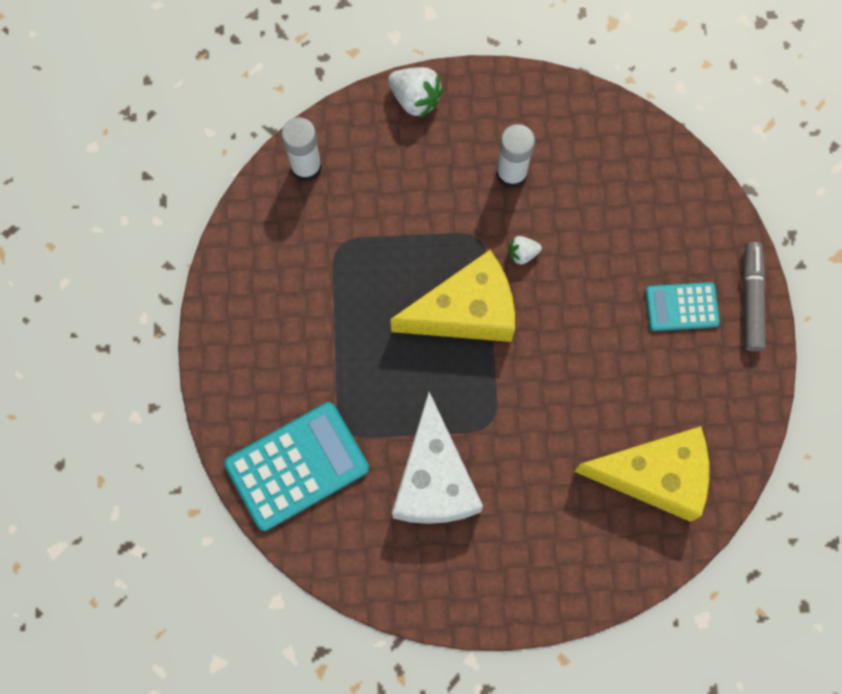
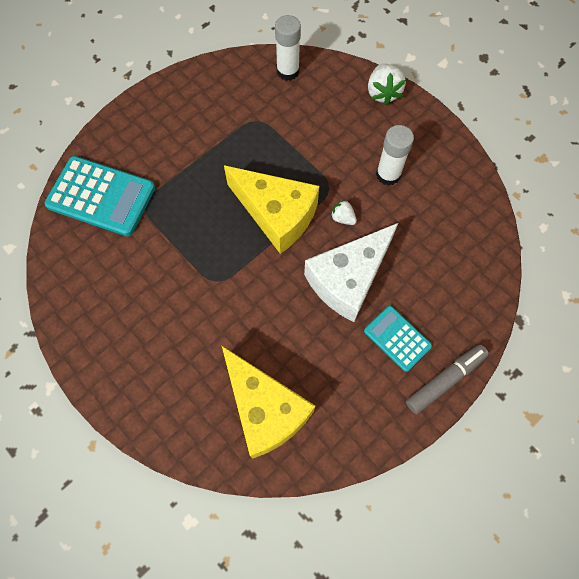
camera: 50 degrees right, 5 degrees down
(434, 479) = (152, 276): white cheese -> white cheese (348, 279)

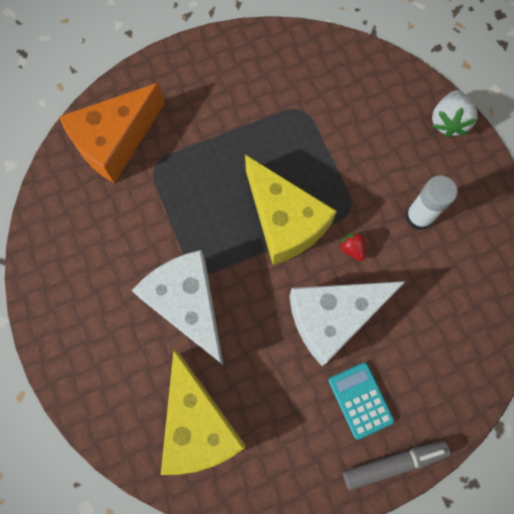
camera: 20 degrees right, 5 degrees up
(101, 196) = (115, 141): turquoise calculator -> orange cheese
(218, 312) = (188, 305): none -> white cheese
(288, 71) = (354, 64): white glue stick -> none
(343, 218) = (352, 249): white strawberry -> red strawberry

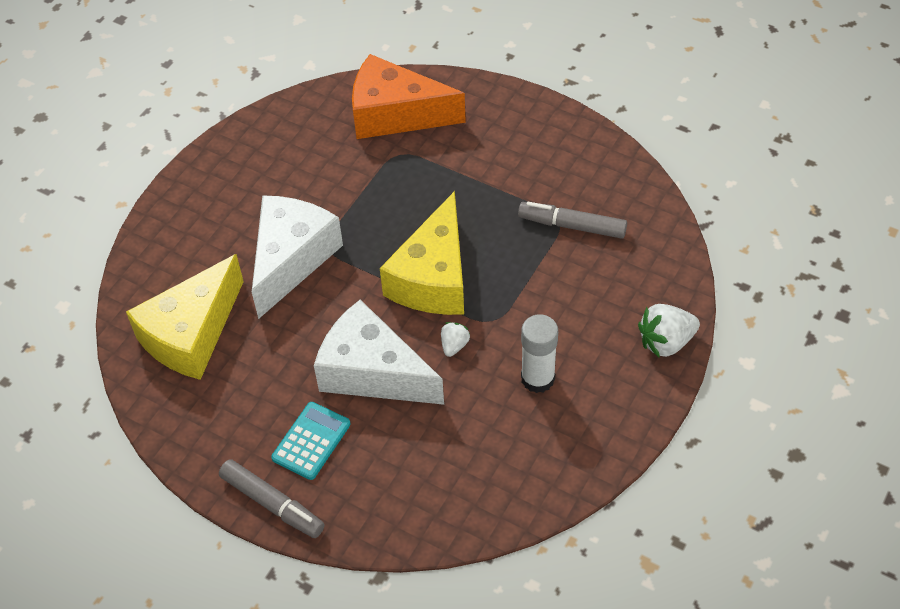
camera: 55 degrees right, 20 degrees down
(313, 105) = (572, 226): none -> grey marker
(352, 249) = (454, 345): red strawberry -> white strawberry

